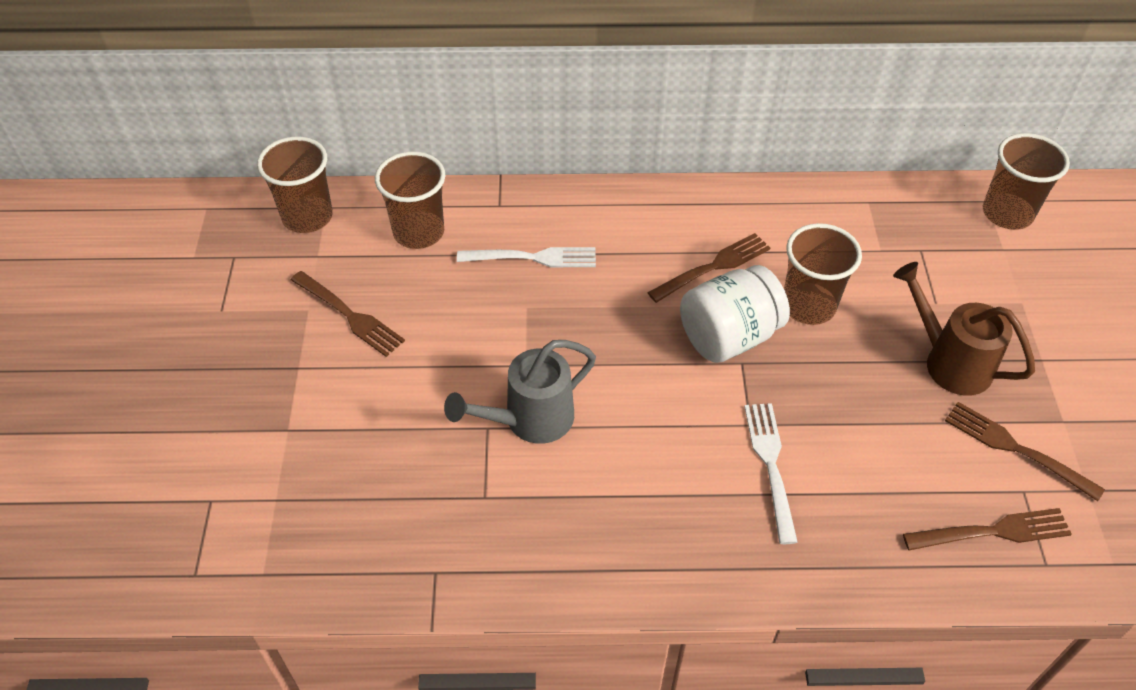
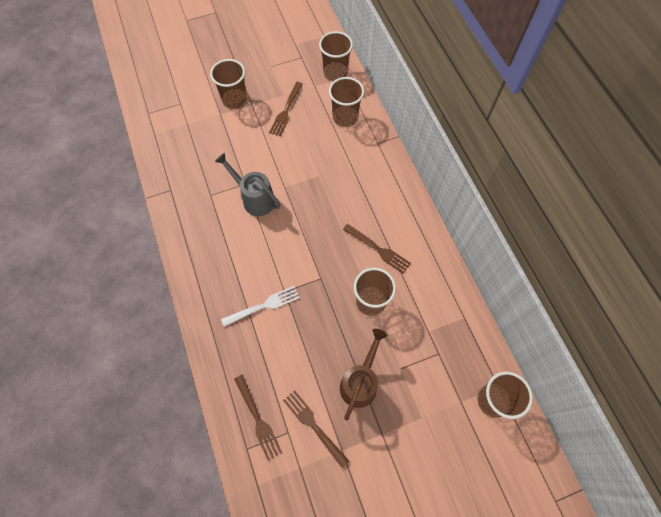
camera: 70 degrees right, 15 degrees up
(267, 394) = (235, 100): none -> brown cup
(533, 258) = (349, 168): white fork -> none
(729, 336) = (335, 268): white jar -> none
(1016, 449) = (313, 425): brown fork -> brown fork turned 60 degrees counterclockwise

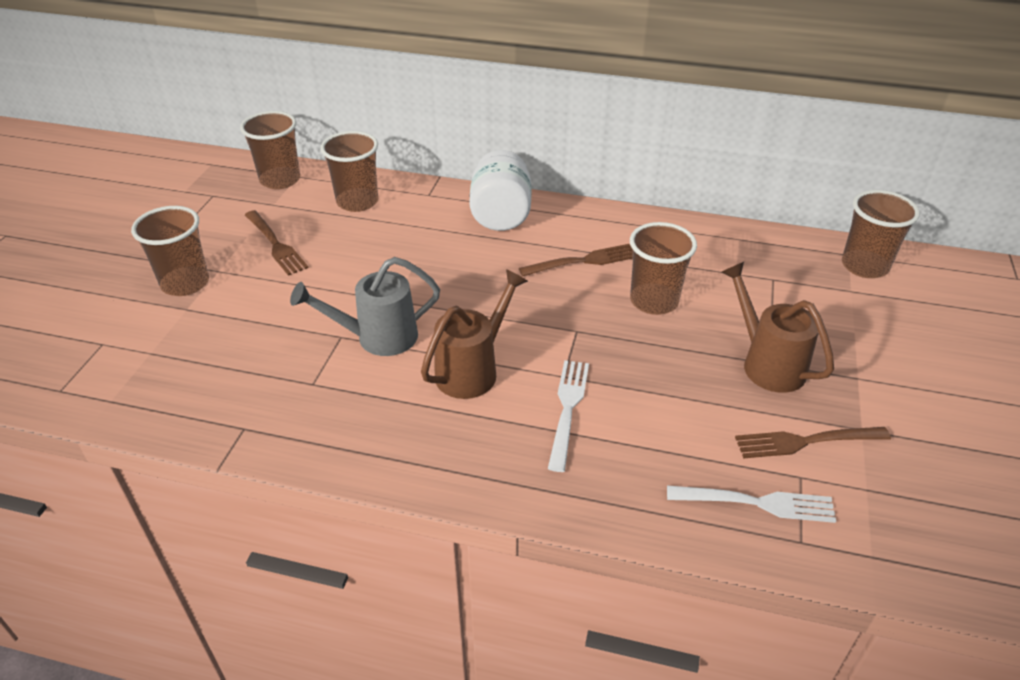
camera: 55 degrees left, 25 degrees down
(258, 419) = (757, 503): brown fork -> white fork
(261, 250) = (473, 370): none -> brown watering can
(387, 187) = (501, 215): none -> white jar

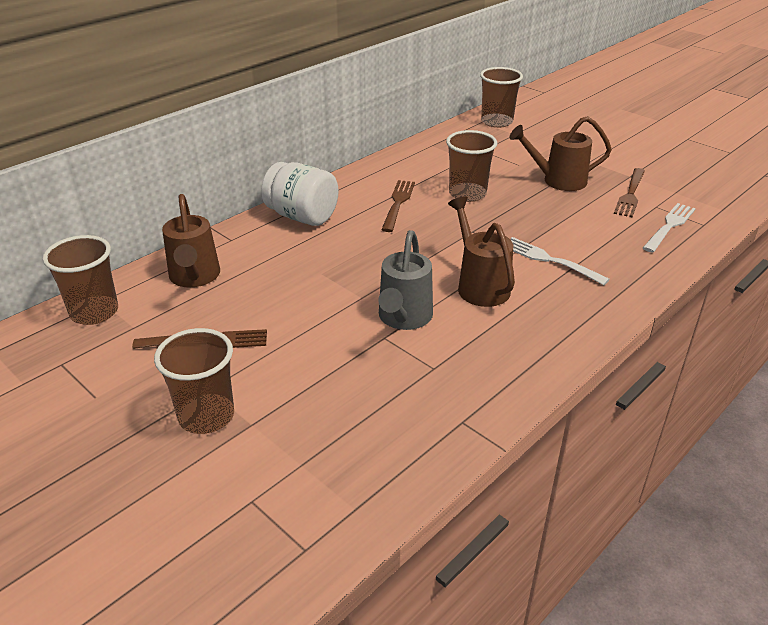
camera: 60 degrees left, 5 degrees down
(357, 202) = (194, 277): brown cup -> brown watering can

